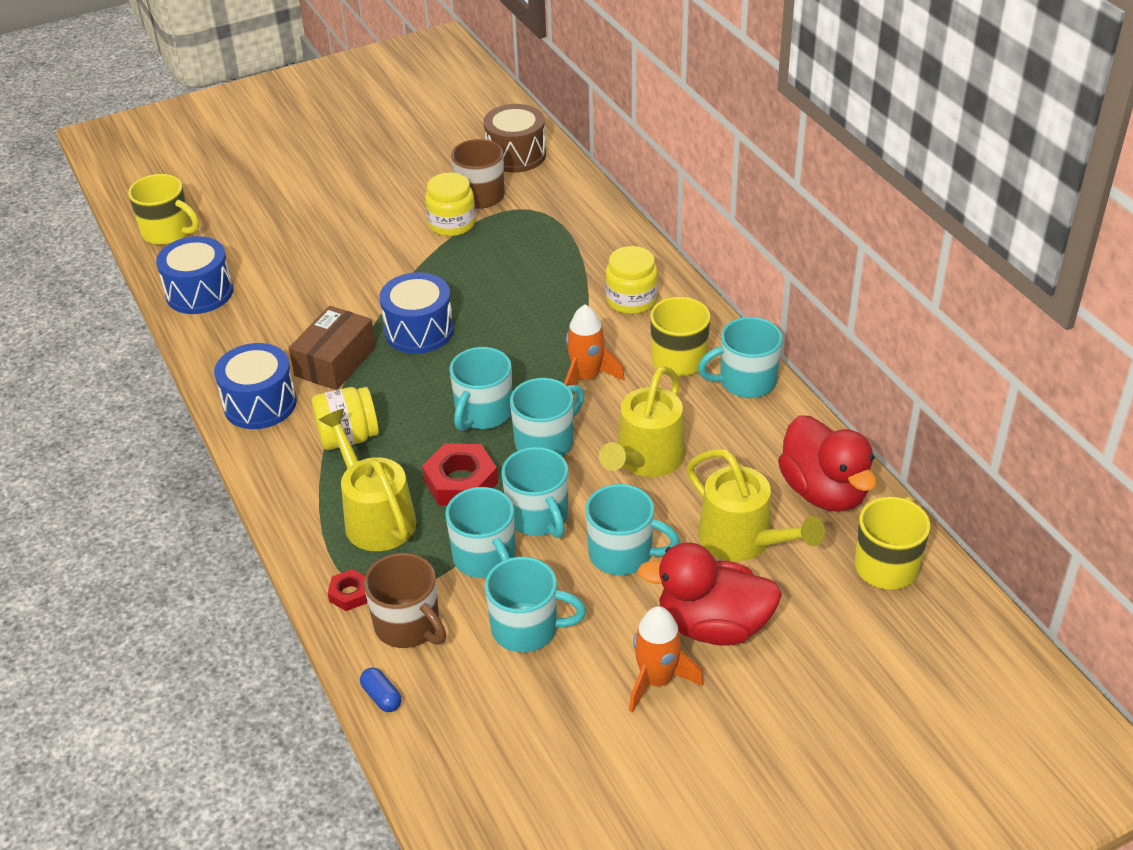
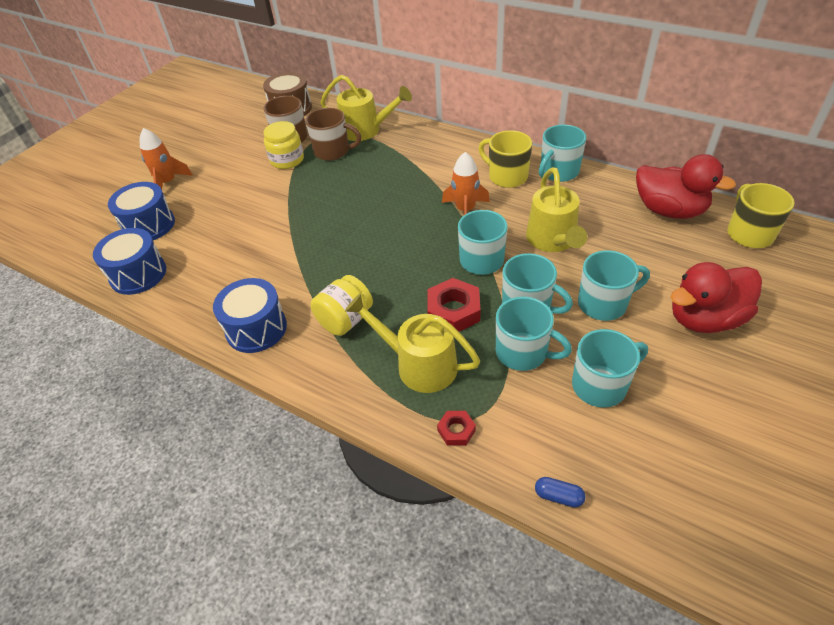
camera: 30 degrees left, 5 degrees up
(168, 232) = (76, 245): yellow mug -> none
(335, 361) = (287, 274): brown box -> none
(408, 626) = (522, 430): brown mug -> brown mug (333, 151)
(419, 331) = (328, 230): blue drum -> blue drum (149, 225)
(483, 413) = (423, 261): turquoise mug -> none
(631, 300) = (444, 157): yellow jar -> none
(657, 680) = (715, 373): orange rocket -> orange rocket (168, 182)
(744, 540) = (661, 259): yellow watering can -> yellow watering can (366, 130)

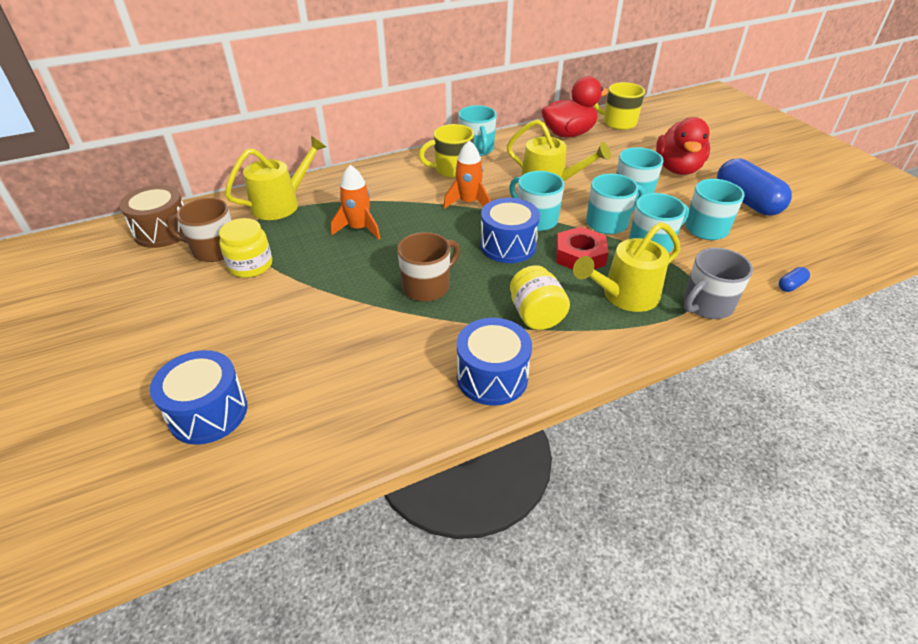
camera: 60 degrees left, 5 degrees down
(138, 274) = (294, 451): blue drum -> blue drum (508, 245)
(168, 182) = (144, 369): orange rocket -> orange rocket (359, 229)
(333, 151) = (283, 233): brown mug -> brown mug (427, 286)
(456, 430) = (706, 305): red nut -> grey mug
(704, 404) = (747, 201): none -> blue capsule

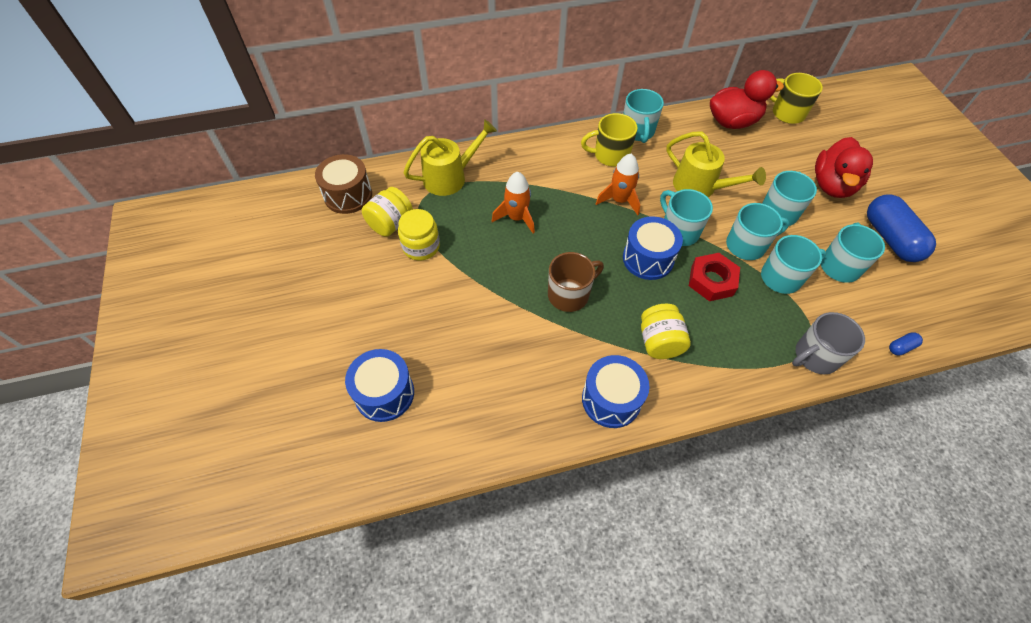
camera: 10 degrees right, 15 degrees up
(214, 250) = (390, 224): brown mug -> yellow jar
(624, 296) = (742, 334): yellow watering can -> none

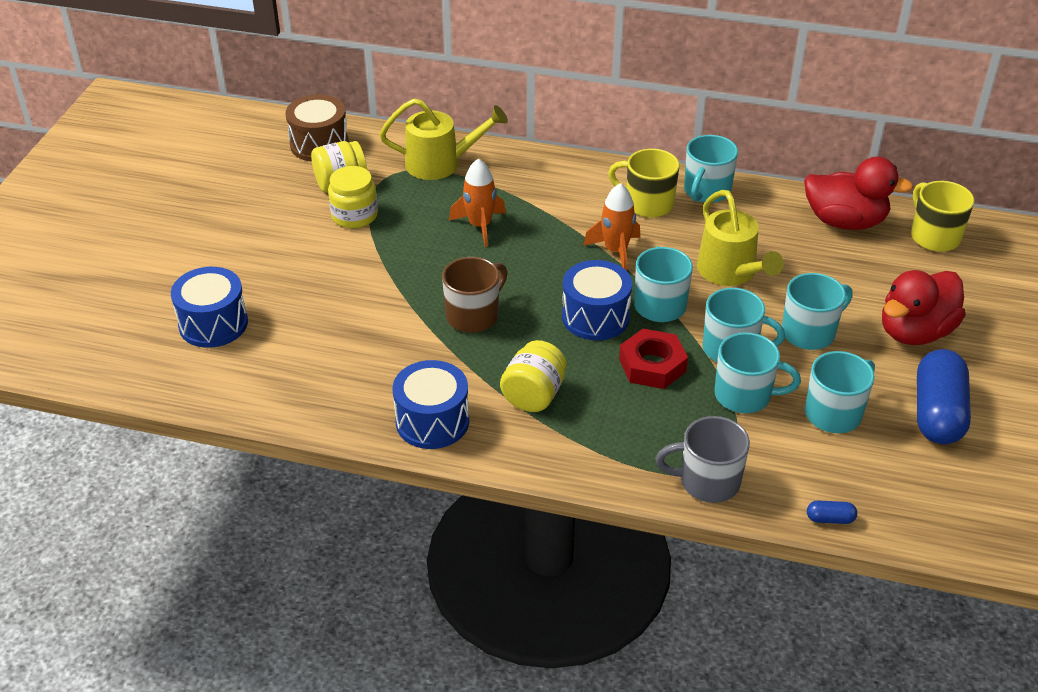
camera: 30 degrees right, 15 degrees down
(569, 294) = (473, 315): brown mug -> brown mug turned 45 degrees counterclockwise

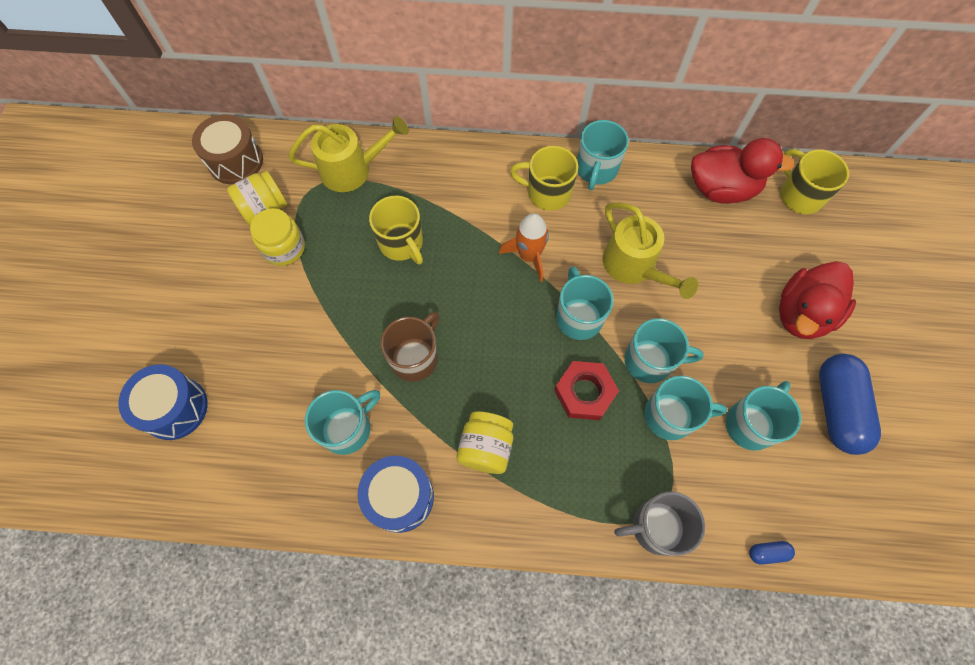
camera: 10 degrees left, 25 degrees up
(480, 226) = (402, 243): orange rocket -> yellow mug
(595, 317) = (524, 341): blue drum -> none
(809, 332) = (713, 329): turquoise mug -> turquoise mug (347, 428)

